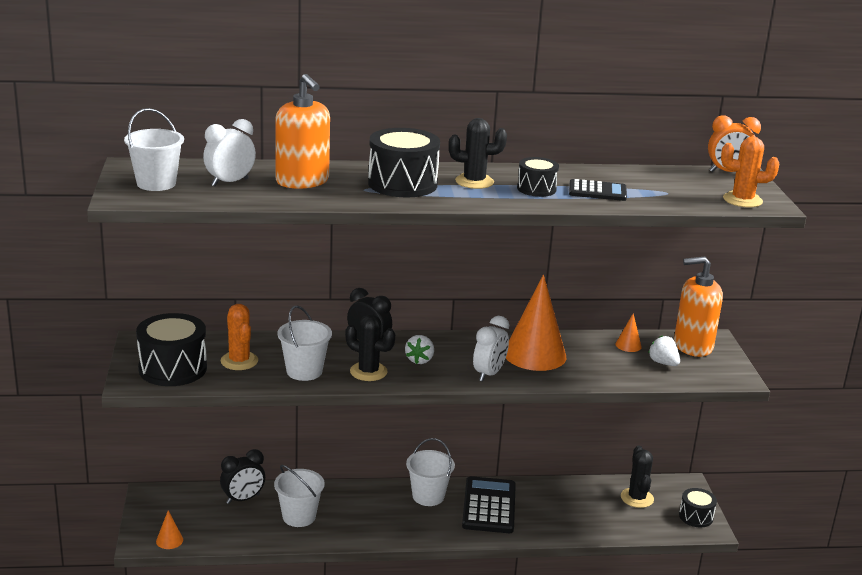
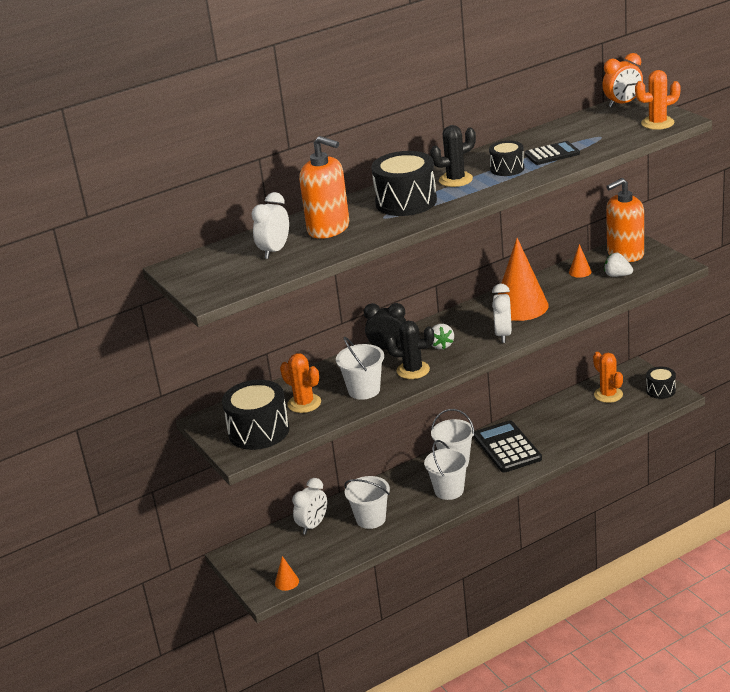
camera: 20 degrees left, 5 degrees up
(156, 183) = (218, 274): white bucket -> white bucket (449, 490)
(243, 499) = (313, 525): black clock -> white clock
(637, 498) = (608, 395): black cactus -> orange cactus

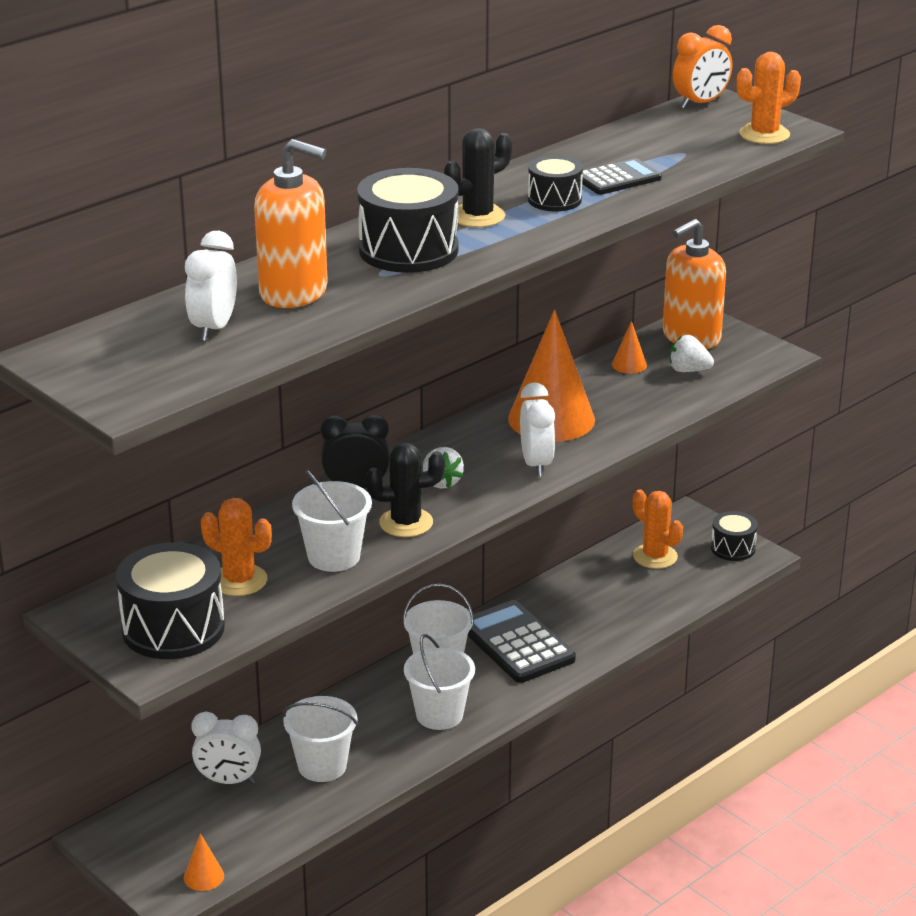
camera: 15 degrees left, 0 degrees up
(313, 525) = (228, 781): white clock -> white clock turned 75 degrees clockwise

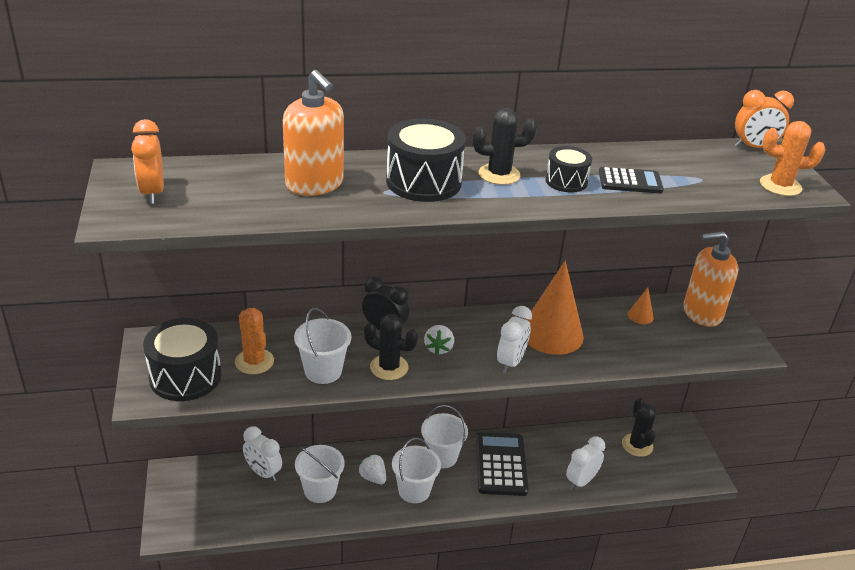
camera: 30 degrees right, 5 degrees up
(124, 363) = (152, 193): none -> orange clock
(204, 876) = (194, 529): orange cone -> none
(214, 328) = (235, 190): white clock -> white clock (581, 481)
(655, 556) = (637, 445): orange cactus -> black cactus
(688, 370) = (678, 337): white strawberry -> white strawberry (373, 477)
(733, 548) = (694, 463): black drum -> none

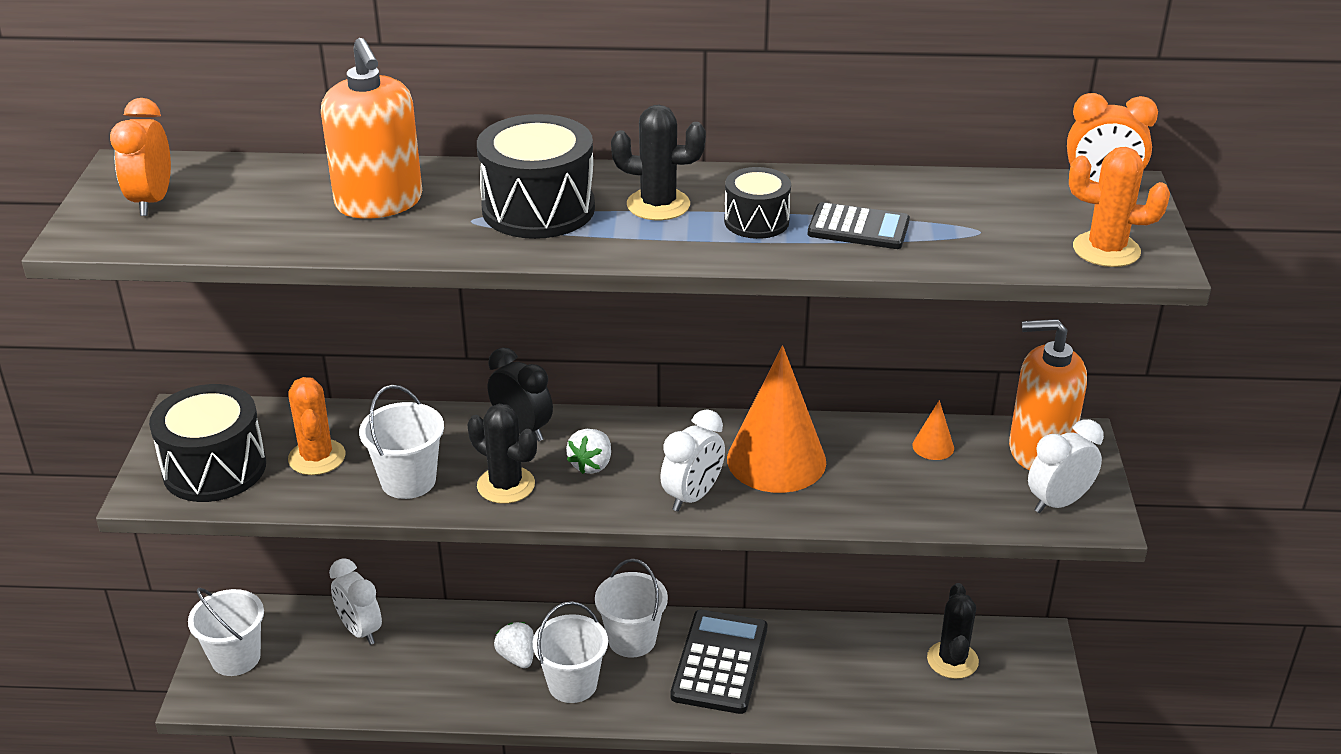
camera: 15 degrees right, 0 degrees up
(320, 490) = (433, 666): white bucket -> white bucket (236, 658)
(581, 481) = (838, 704): white clock -> white clock (1058, 502)

